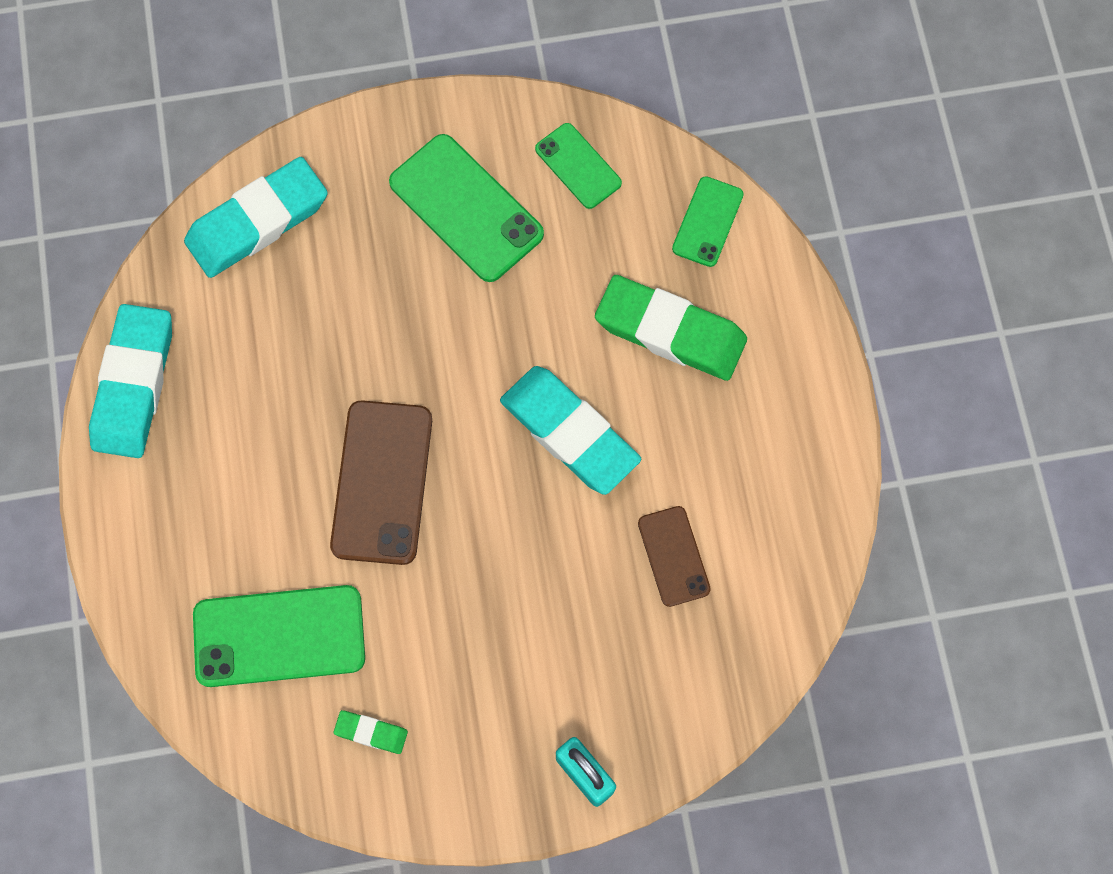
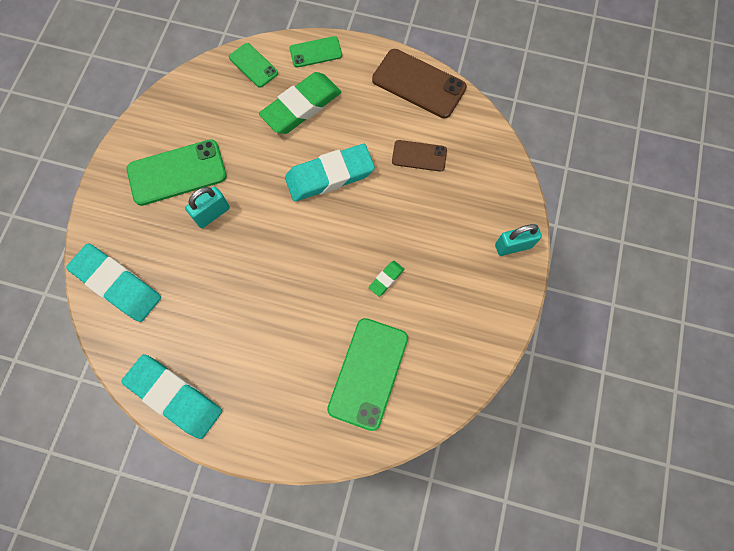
camera: 65 degrees left, 0 degrees up
(258, 222) = (117, 284): turquoise eraser -> turquoise eraser turned 45 degrees counterclockwise
(371, 732) = (445, 345): green eraser -> green eraser (386, 279)
(381, 482) = (307, 281): brown phone -> brown phone (418, 84)
(424, 293) = (212, 214): none -> turquoise padlock
(578, 166) = (187, 109): green phone -> green phone (315, 52)

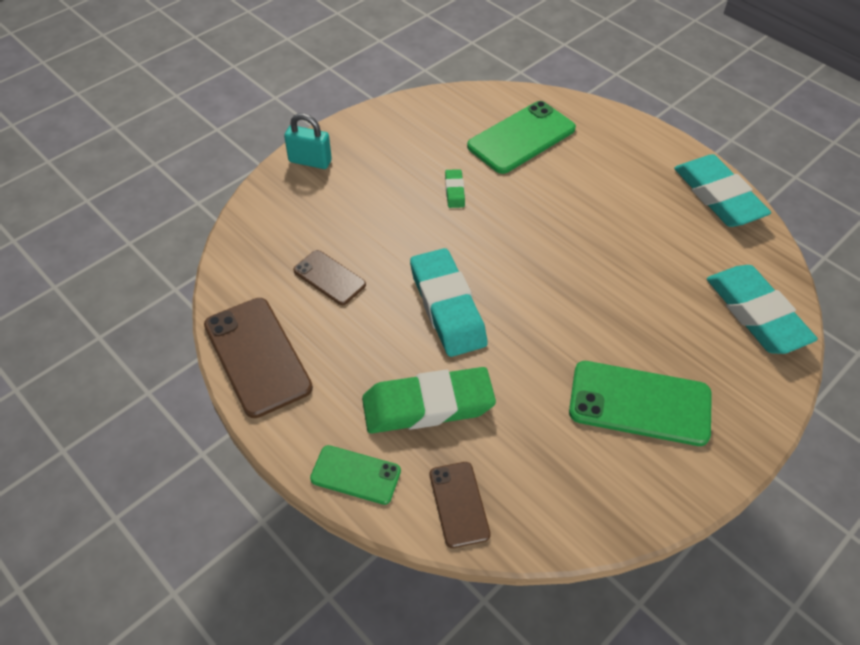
camera: 150 degrees left, 20 degrees down
(212, 214) = (612, 333): turquoise padlock -> none
(253, 65) = (459, 504): green phone -> brown phone
(329, 176) = (447, 307): turquoise eraser -> turquoise eraser turned 60 degrees clockwise
(386, 279) = (454, 191): green eraser -> green eraser turned 75 degrees counterclockwise

